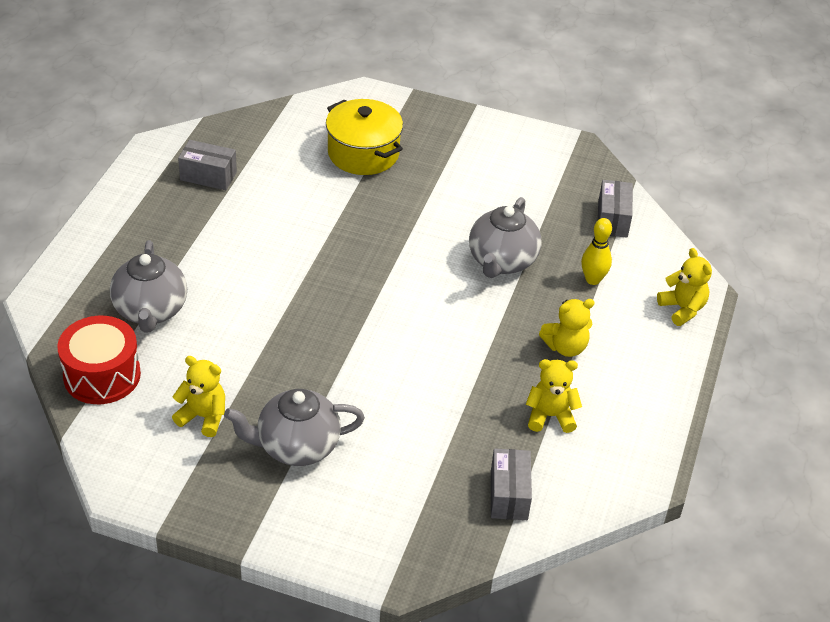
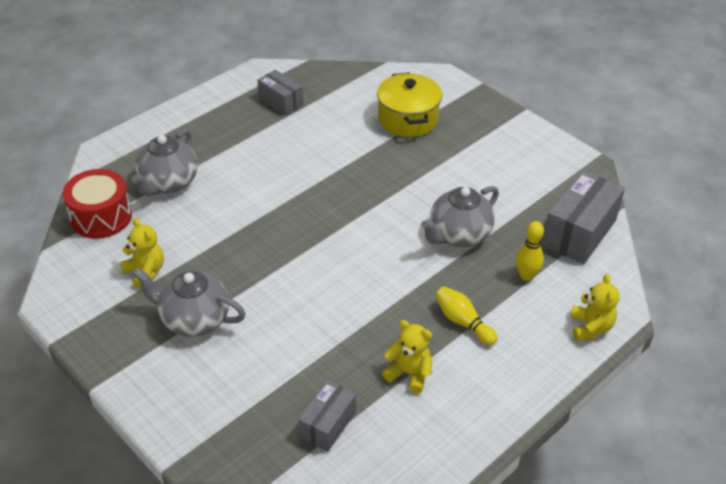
camera: 30 degrees right, 0 degrees up
(565, 347) = (463, 322): yellow teddy bear -> yellow bowling pin
(612, 219) = (579, 232): grey box -> grey box, size x1.67

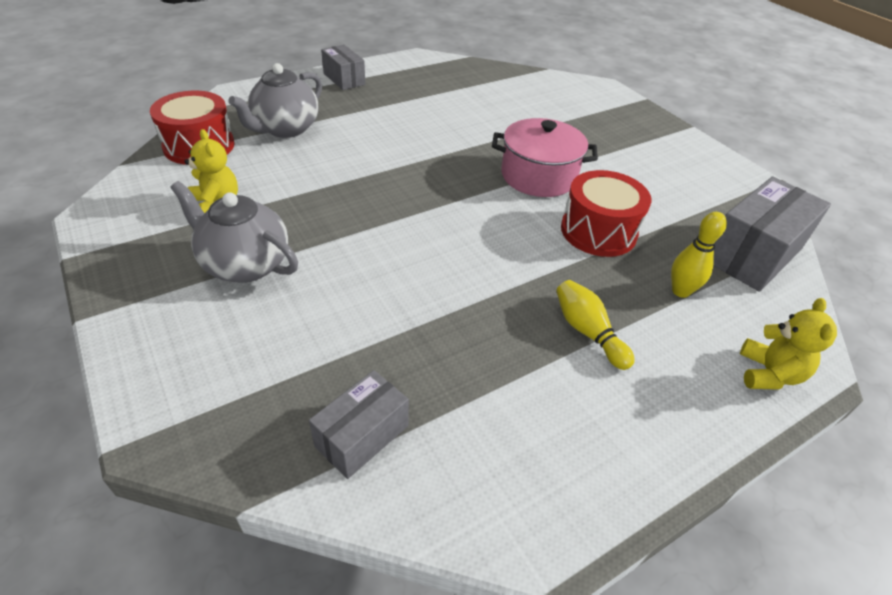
camera: 10 degrees right, 0 degrees up
(281, 101) = (431, 82): grey box -> grey box (344, 79)
(401, 191) = (538, 176): none -> pink pot
(408, 119) = (560, 115): yellow pot -> none
(409, 374) = (499, 386): yellow teddy bear -> none
(458, 235) = (598, 231): grey teapot -> red drum

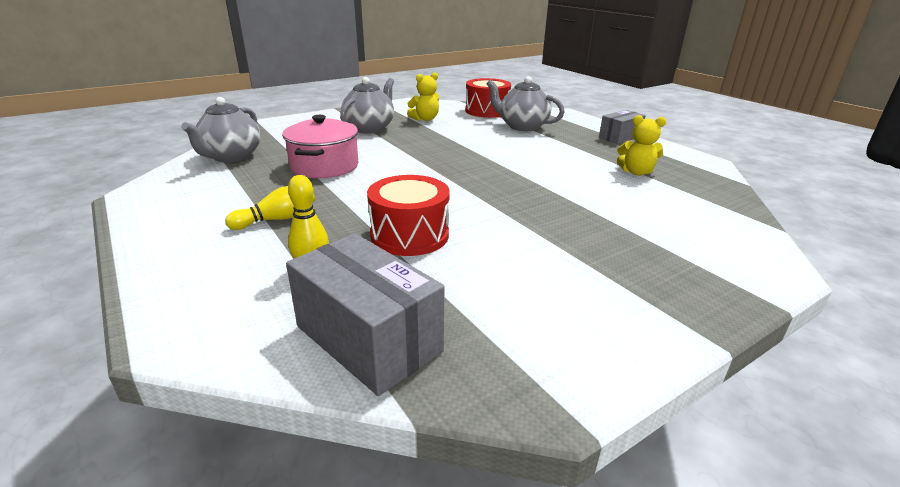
camera: 90 degrees right, 15 degrees down
(362, 436) = (231, 157): grey box -> grey teapot
(538, 176) = (499, 211): pink pot -> pink pot (324, 166)
(768, 374) = (182, 304): yellow teddy bear -> yellow teddy bear (636, 172)

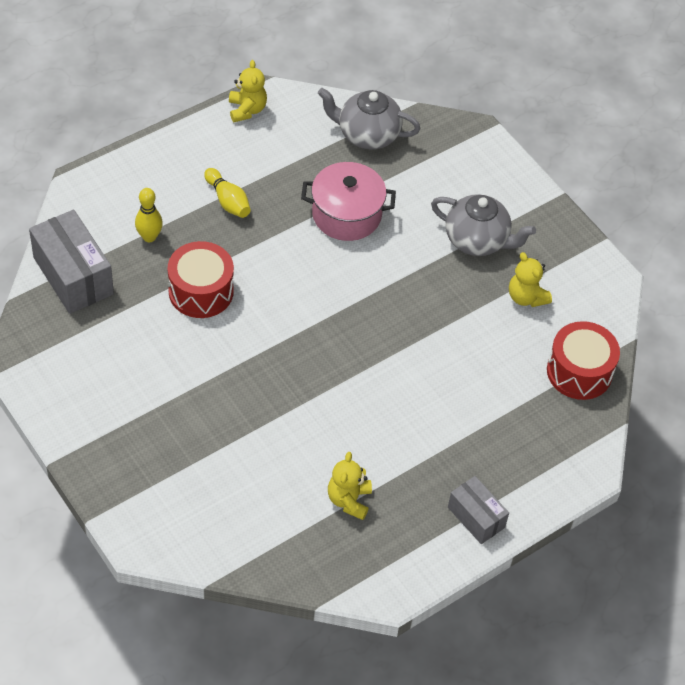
camera: 85 degrees right, 25 degrees up
(141, 208) = (247, 110): none -> yellow teddy bear
(368, 339) = (73, 276): grey box -> grey box turned 75 degrees counterclockwise
(522, 126) = (509, 407): grey teapot -> none

